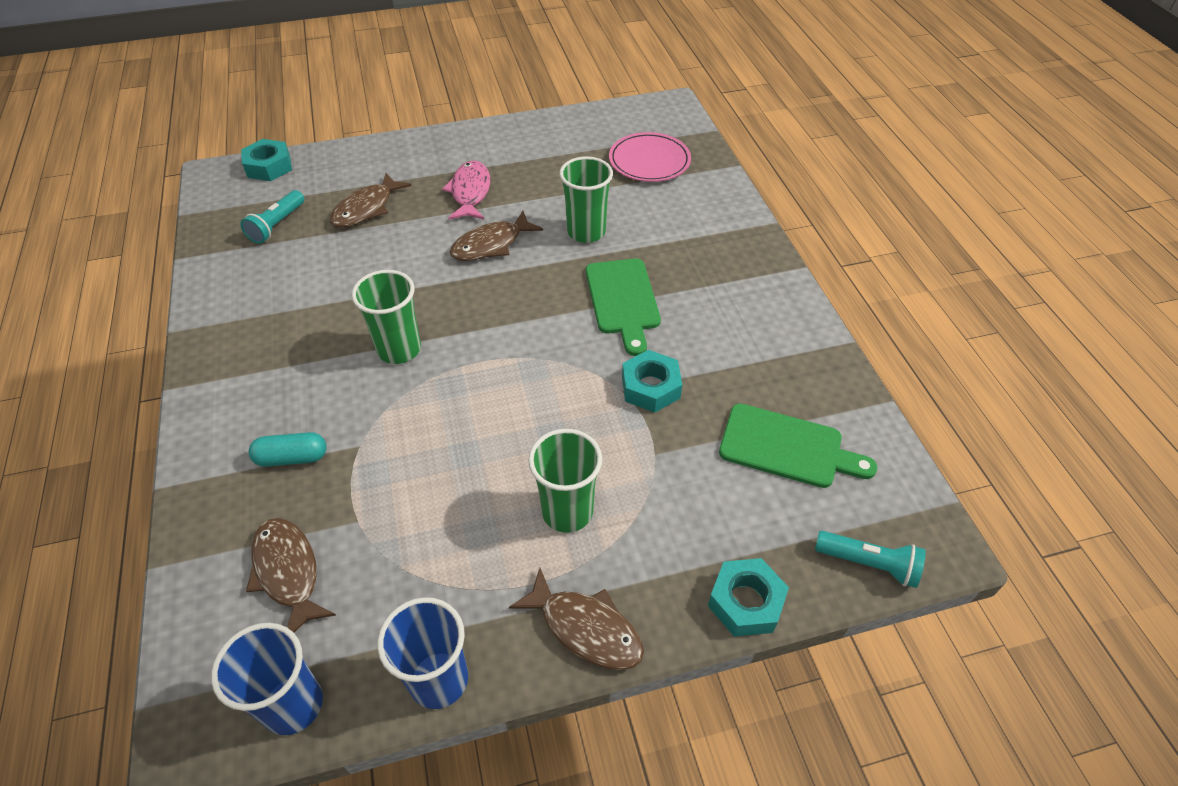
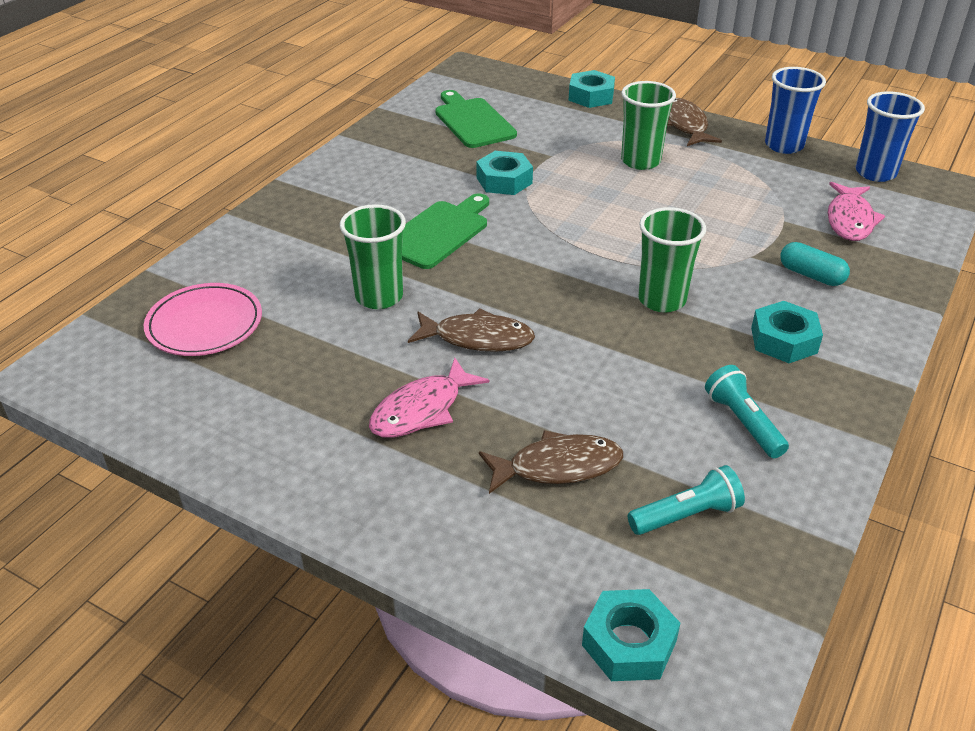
camera: 135 degrees left, 10 degrees down
(281, 371) = (784, 340): none -> turquoise nut
(288, 572) = (850, 220): brown fish -> pink fish
(868, 564) = (511, 78): turquoise flashlight -> turquoise flashlight (743, 422)

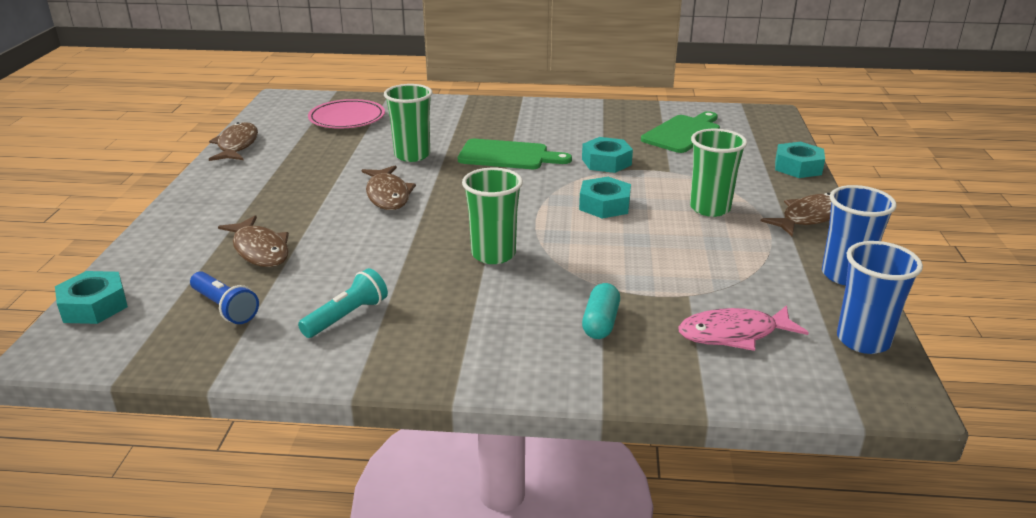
camera: 65 degrees right, 10 degrees down
(201, 445) = (237, 145): none -> brown fish
(422, 410) = (298, 194): pink fish -> none
(686, 515) = (225, 308): turquoise flashlight -> blue flashlight
(784, 340) = (478, 321): turquoise nut -> turquoise nut (604, 205)

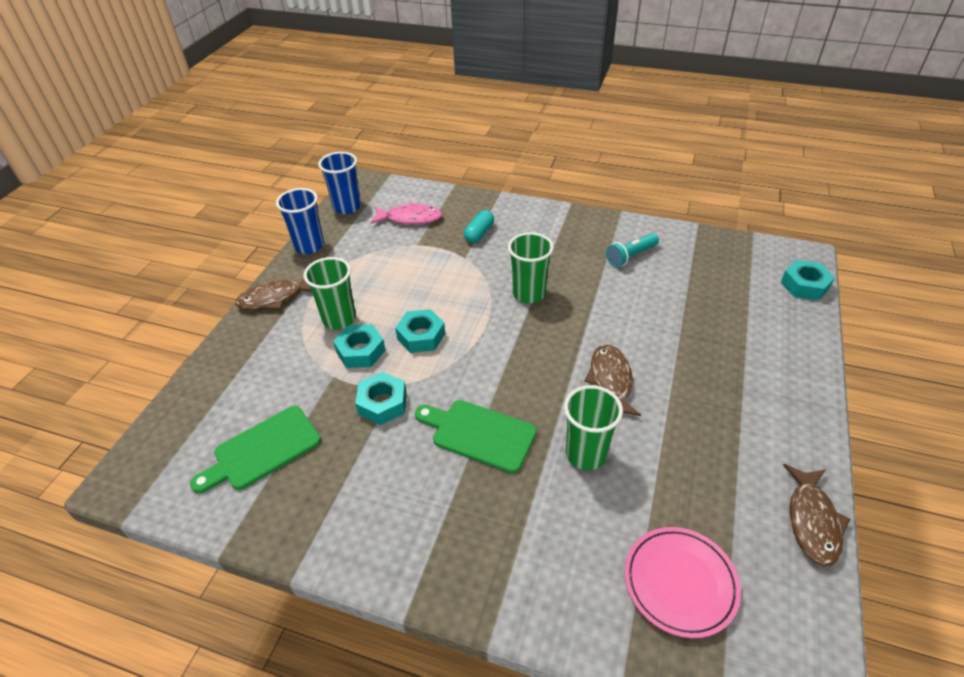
camera: 165 degrees left, 15 degrees up
(225, 308) = (712, 272): blue flashlight -> none
(260, 250) = (709, 323): brown fish -> none
(798, 167) = (212, 363): turquoise nut -> turquoise nut (361, 351)

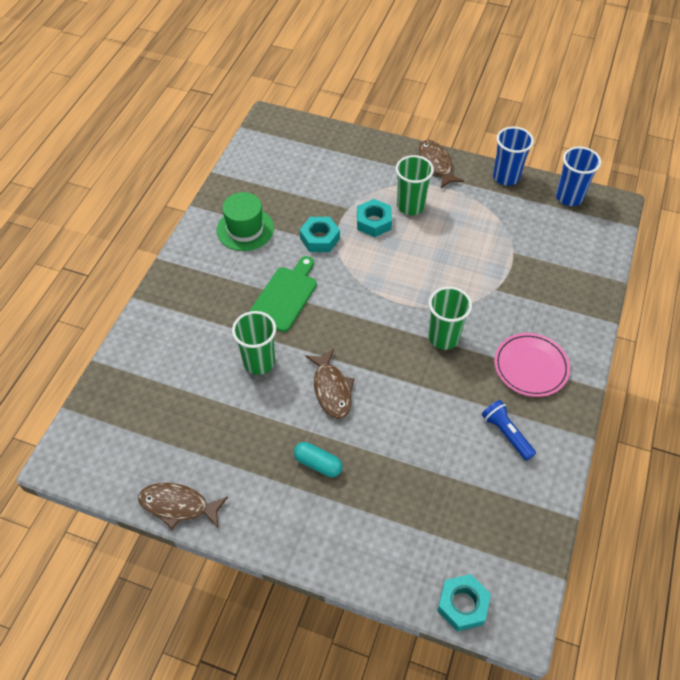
camera: 90 degrees right, 10 degrees up
(262, 450) = (285, 179): green cutting board -> none
(355, 492) = (245, 229): none -> green hat
(410, 218) = (556, 246): pink fish -> none
(421, 336) = (389, 259): turquoise nut -> none
(479, 233) = (535, 301): turquoise capsule -> turquoise capsule (318, 464)
(611, 380) = (332, 389): brown fish -> brown fish turned 75 degrees clockwise
(631, 256) = (506, 434): turquoise flashlight -> blue flashlight
(680, 582) = (149, 404): pink plate -> pink plate (531, 367)

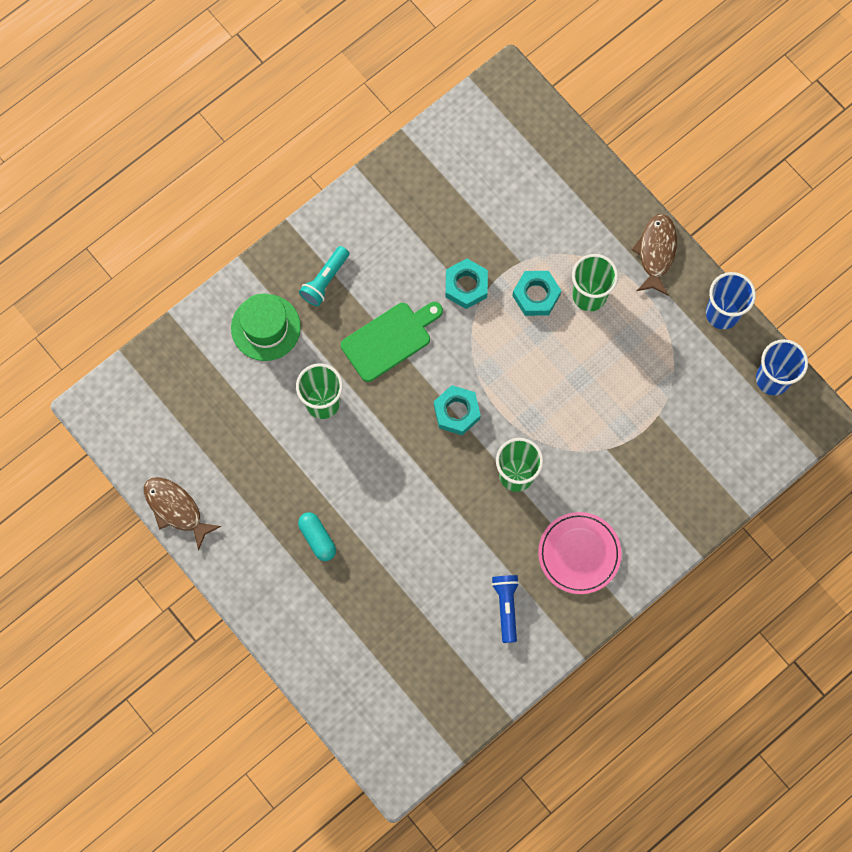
camera: 30 degrees right, 20 degrees up
(210, 281) = (325, 280): none -> turquoise flashlight
(245, 229) = (395, 231): green hat -> green hat (265, 327)
(332, 389) = (374, 470): brown fish -> none
(462, 605) = (362, 731): turquoise nut -> turquoise nut (456, 412)

